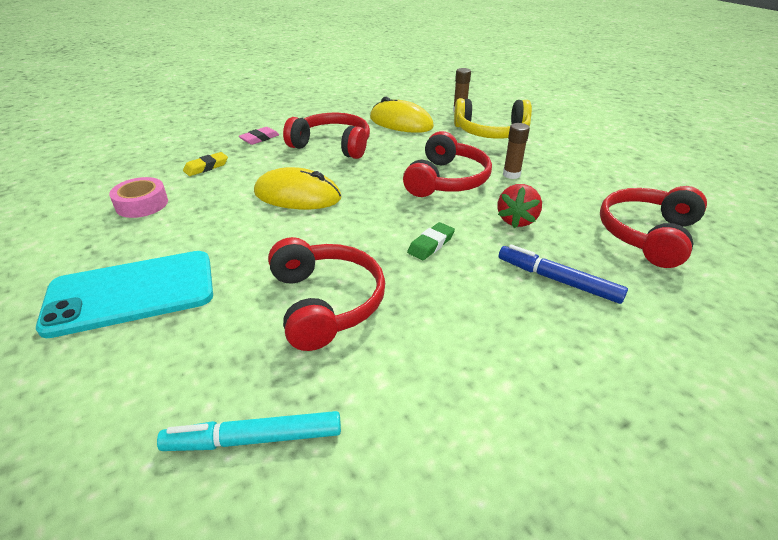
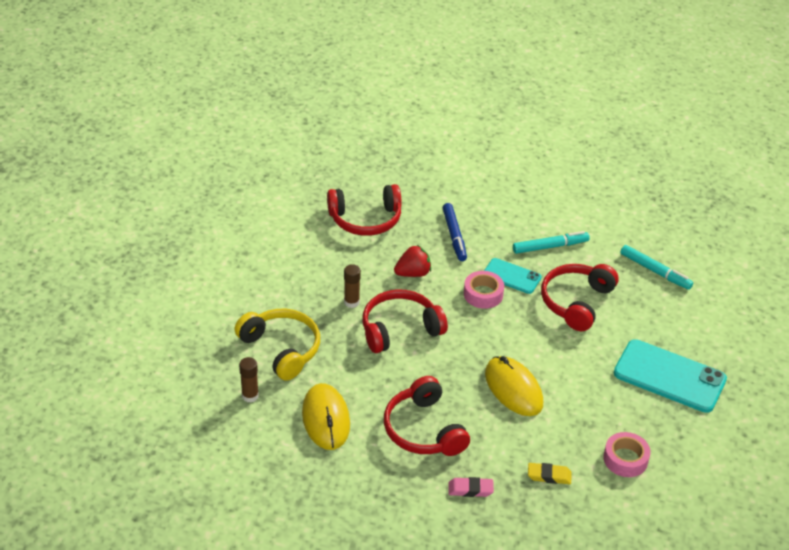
camera: 135 degrees left, 5 degrees up
(431, 244) = (483, 294): green eraser -> pink tape
(433, 280) = (511, 276): none -> turquoise phone
(448, 353) = (550, 246): none -> turquoise marker

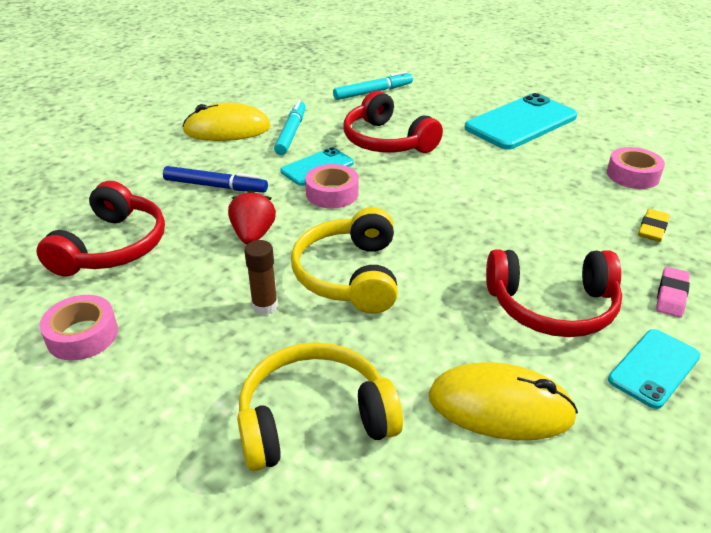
camera: 65 degrees left, 5 degrees down
(250, 396) = (407, 501): brown glue stick -> none
(292, 243) = (82, 335): none -> pink tape
(392, 483) = (654, 368): none -> turquoise phone
(399, 329) = (349, 275): red headphones -> yellow headphones
(513, 389) = (502, 215): yellow mouse -> yellow mouse (227, 129)

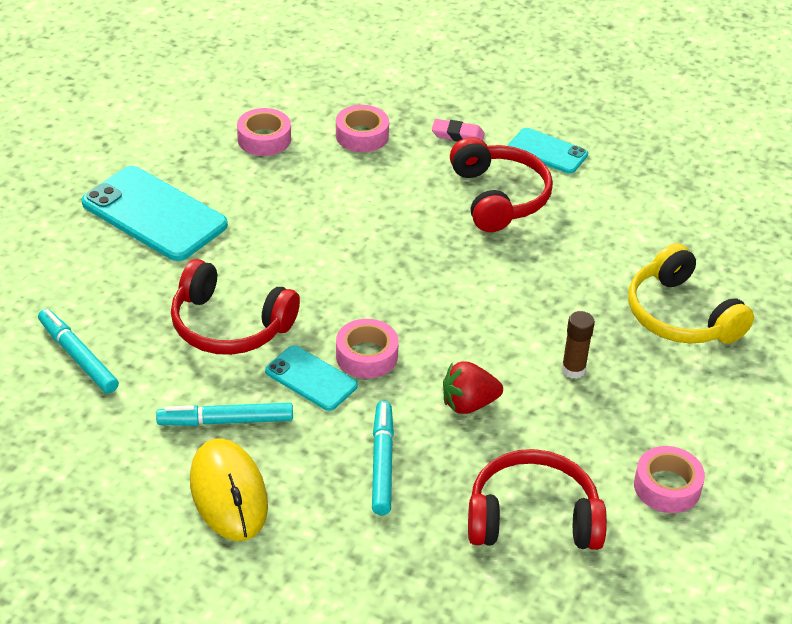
camera: 105 degrees left, 5 degrees up
(215, 186) = (382, 463): blue marker -> turquoise marker
(349, 275) = (506, 321): yellow headphones -> none
(386, 141) = (229, 326): red headphones -> red headphones turned 75 degrees clockwise
(500, 407) = (621, 224): yellow mouse -> none
(652, 229) = (362, 135): yellow eraser -> pink tape

